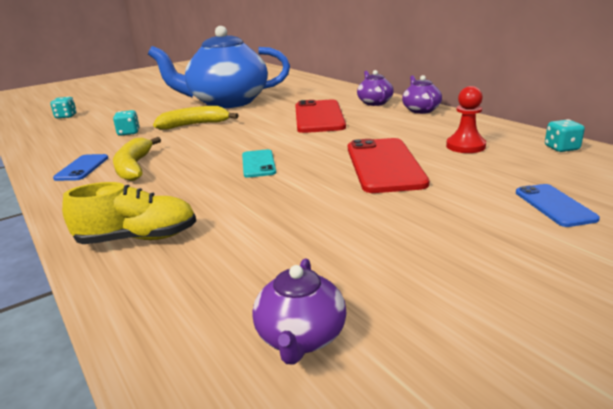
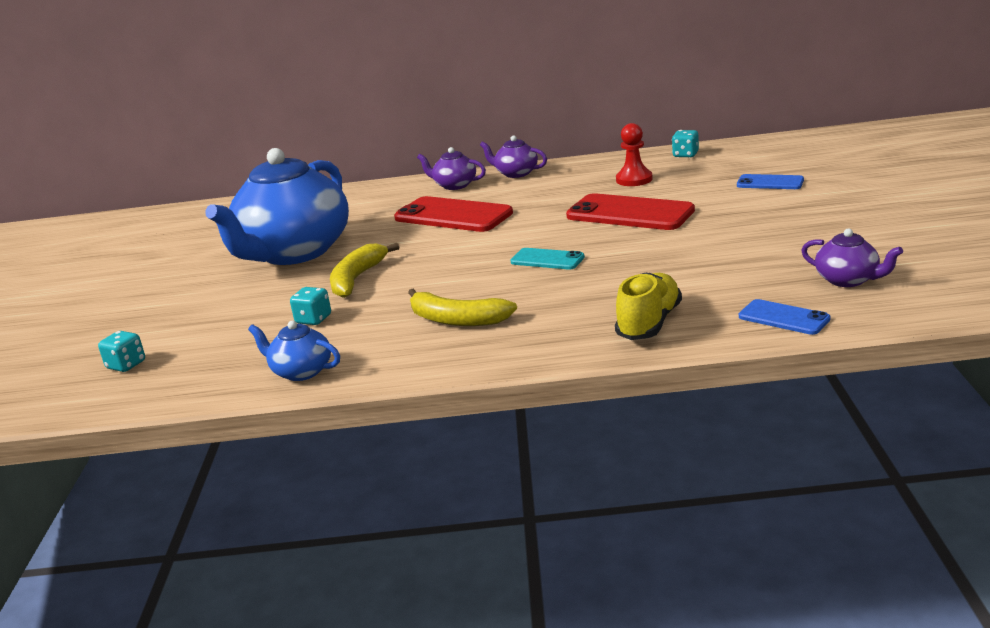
camera: 55 degrees left, 0 degrees up
(52, 151) = (301, 371): none -> blue teapot
(82, 168) = (409, 350): blue phone -> blue phone (783, 318)

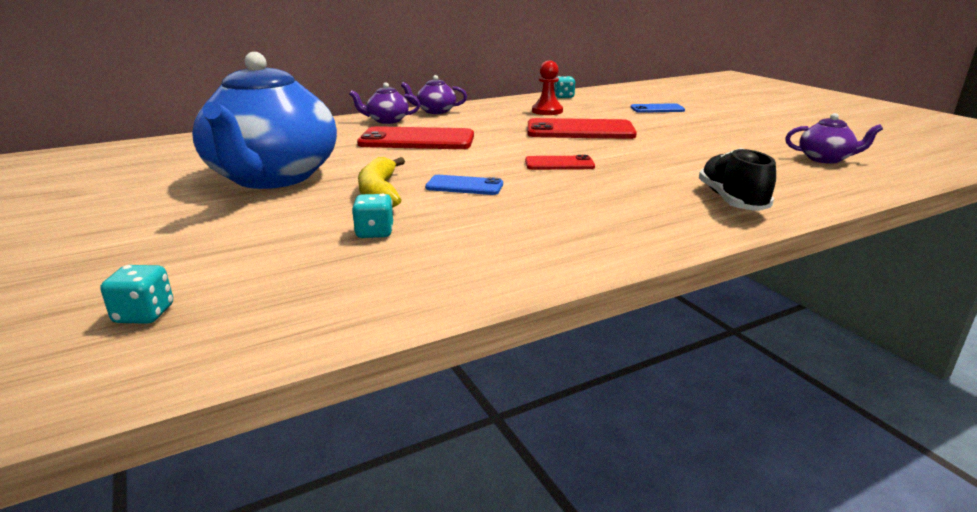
camera: 30 degrees left, 0 degrees up
(301, 371) = (427, 286): blue teapot -> none
(457, 320) = (544, 216): yellow banana -> none
(547, 260) = (559, 164): turquoise phone -> red phone
(649, 323) = (731, 200): yellow shoe -> black shoe
(783, 318) = (829, 186): blue phone -> blue phone (464, 186)

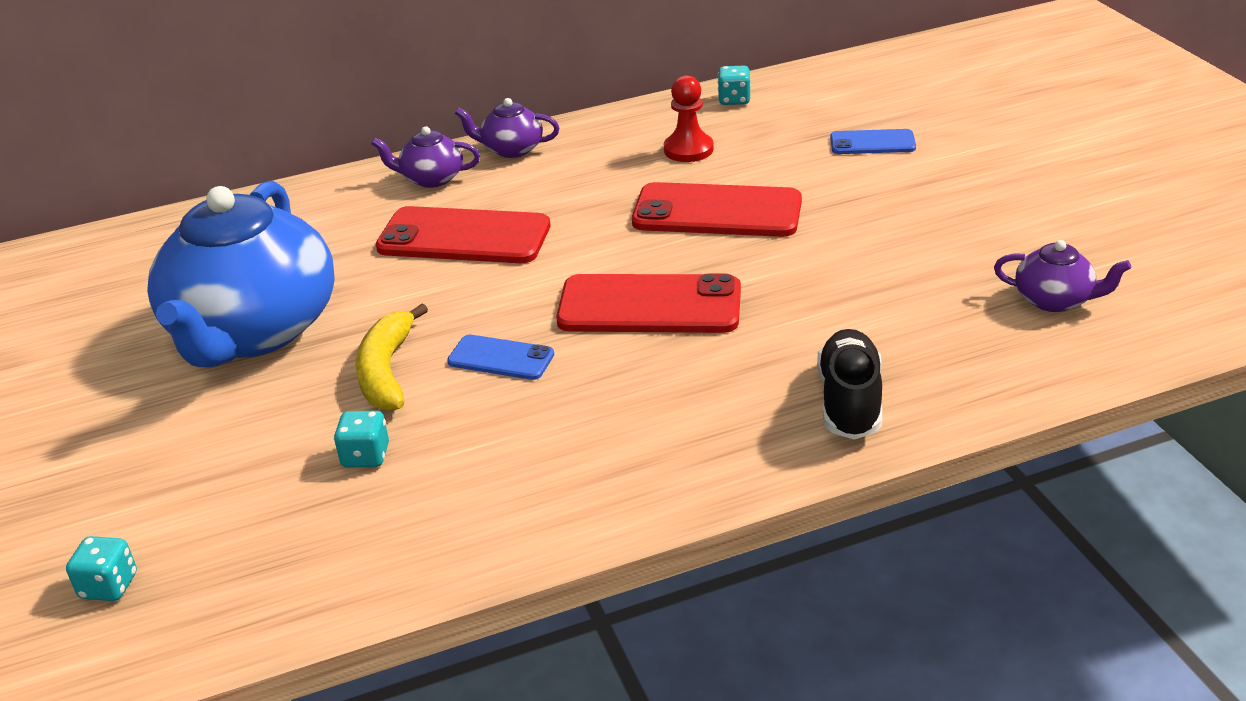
camera: 10 degrees right, 10 degrees up
(559, 164) = (649, 306): red phone -> red phone, size x1.86

